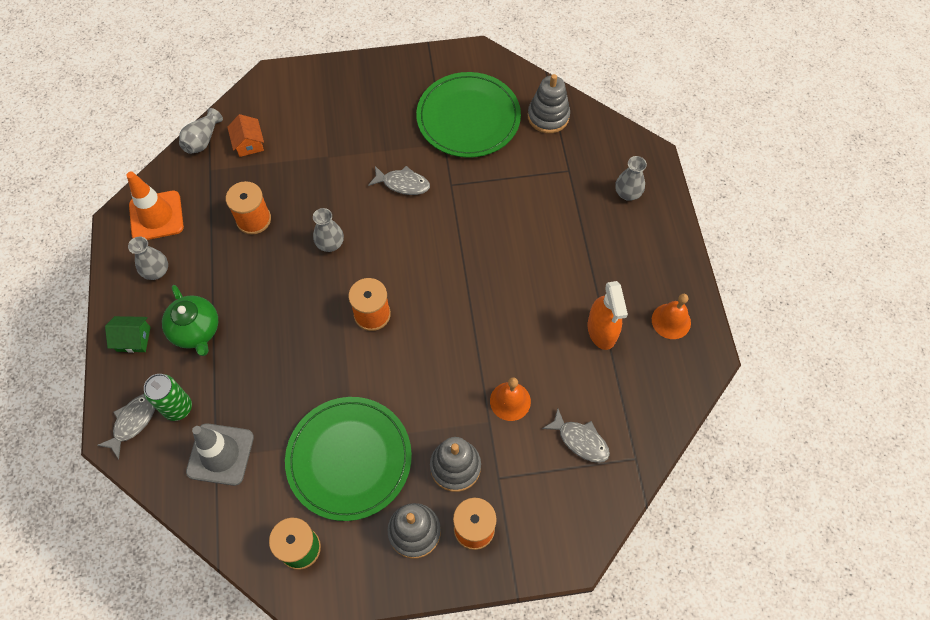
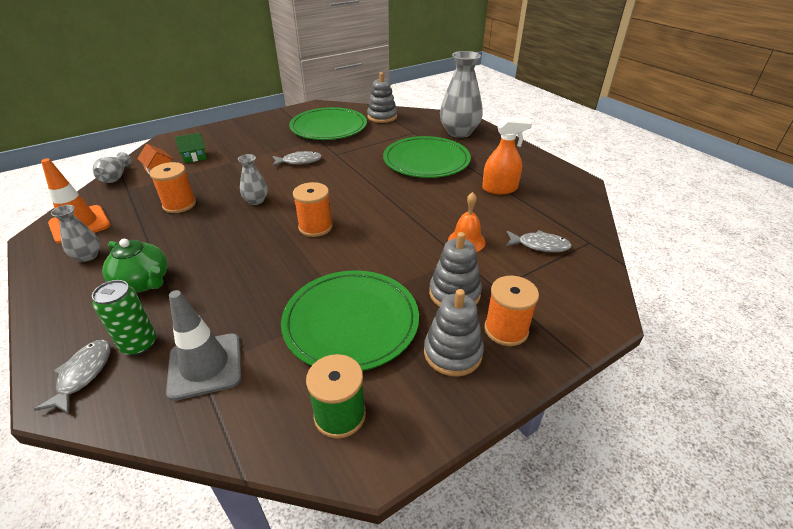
camera: 25 degrees left, 25 degrees down
(133, 339) = (70, 308): green house -> green house (194, 156)
(549, 240) = (426, 160): none -> green plate
(601, 331) = (499, 189): orange spray bottle -> orange spray bottle turned 60 degrees counterclockwise
(627, 193) = (459, 132): grey vase -> grey vase, size x1.98
(671, 321) = (540, 173): orange bell -> none

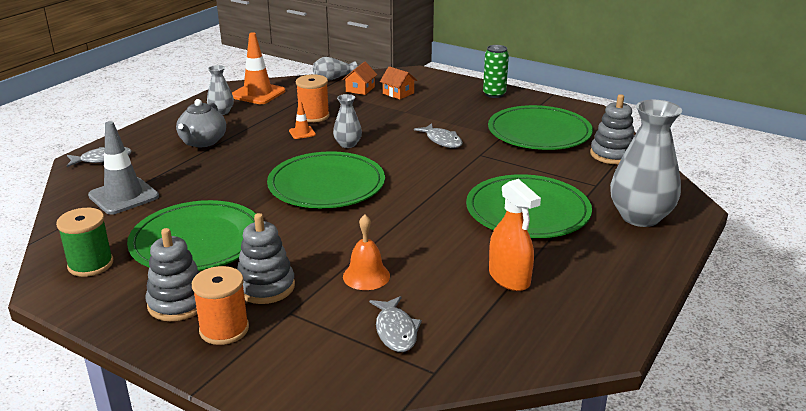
camera: 65 degrees right, 10 degrees down
(139, 344) = (136, 166): green can -> green can (494, 94)
(143, 282) = (202, 142): green teapot -> grey teapot
(194, 156) = (398, 93): green house -> orange house
(204, 218) = (302, 133): none -> orange traffic cone
(315, 227) = (326, 185): orange spool -> green plate

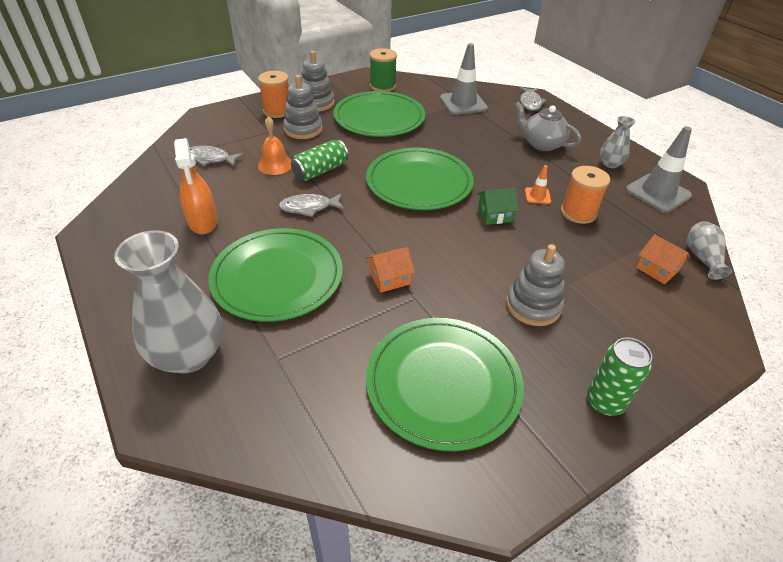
camera: 115 degrees right, 15 degrees up
(258, 94) = (657, 193): orange traffic cone -> grey traffic cone
(348, 144) = (495, 215): grey vase -> green house
(353, 242) = (320, 171): none -> green can
(398, 93) = (634, 298): orange house -> orange house (389, 278)
(442, 140) = (468, 281): grey fish -> grey fish (309, 207)
(509, 278) = (203, 222): orange spray bottle -> orange spray bottle turned 105 degrees counterclockwise
(612, 154) = (331, 427): grey stacking toy -> grey stacking toy (533, 306)

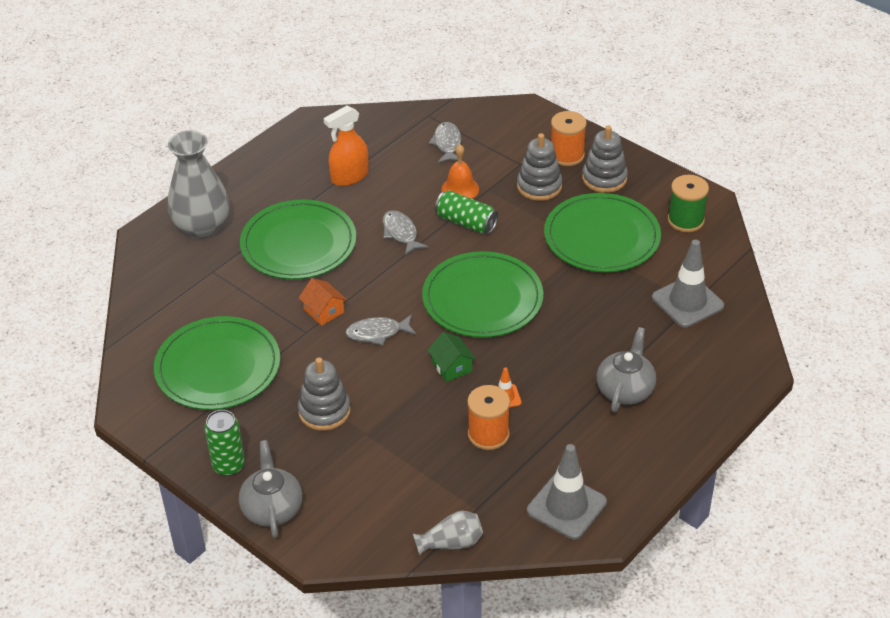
camera: 75 degrees right, 0 degrees up
(530, 103) = (734, 367): grey fish -> grey fish (377, 333)
(610, 164) = (612, 459): grey vase -> none
(657, 269) = (415, 503): orange house -> none
(669, 374) = (272, 508): none -> grey teapot

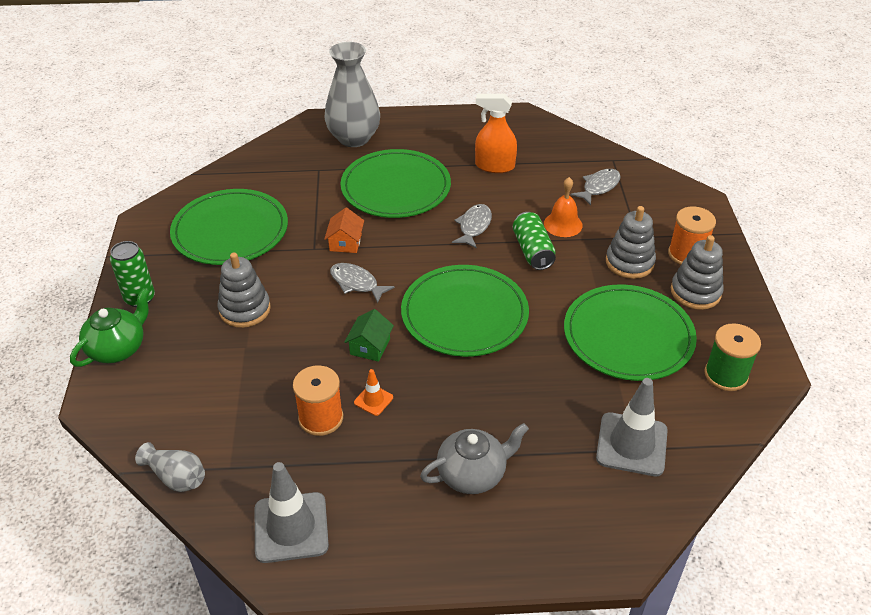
camera: 45 degrees right, 0 degrees up
(272, 508) = (118, 348): grey teapot -> green teapot

